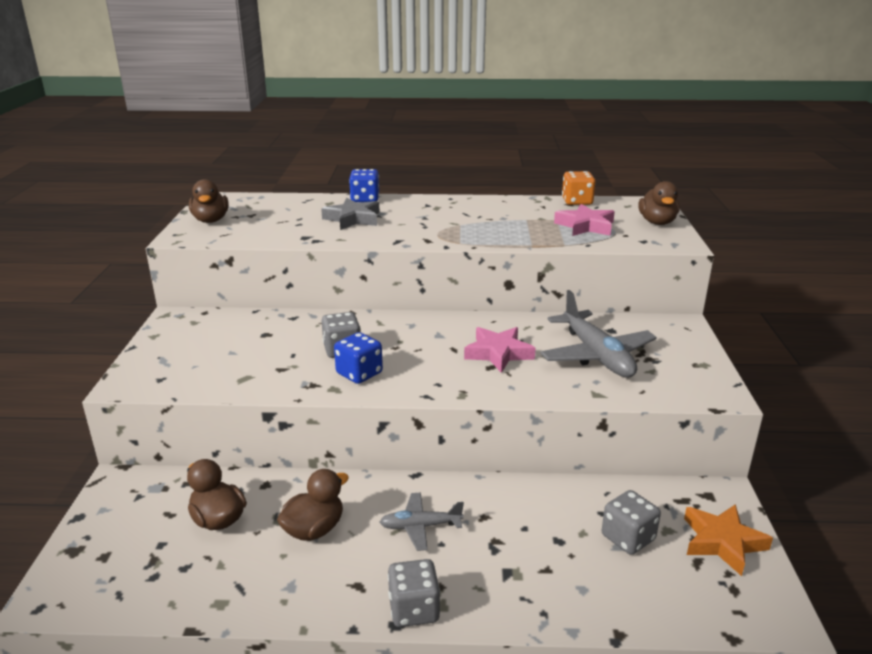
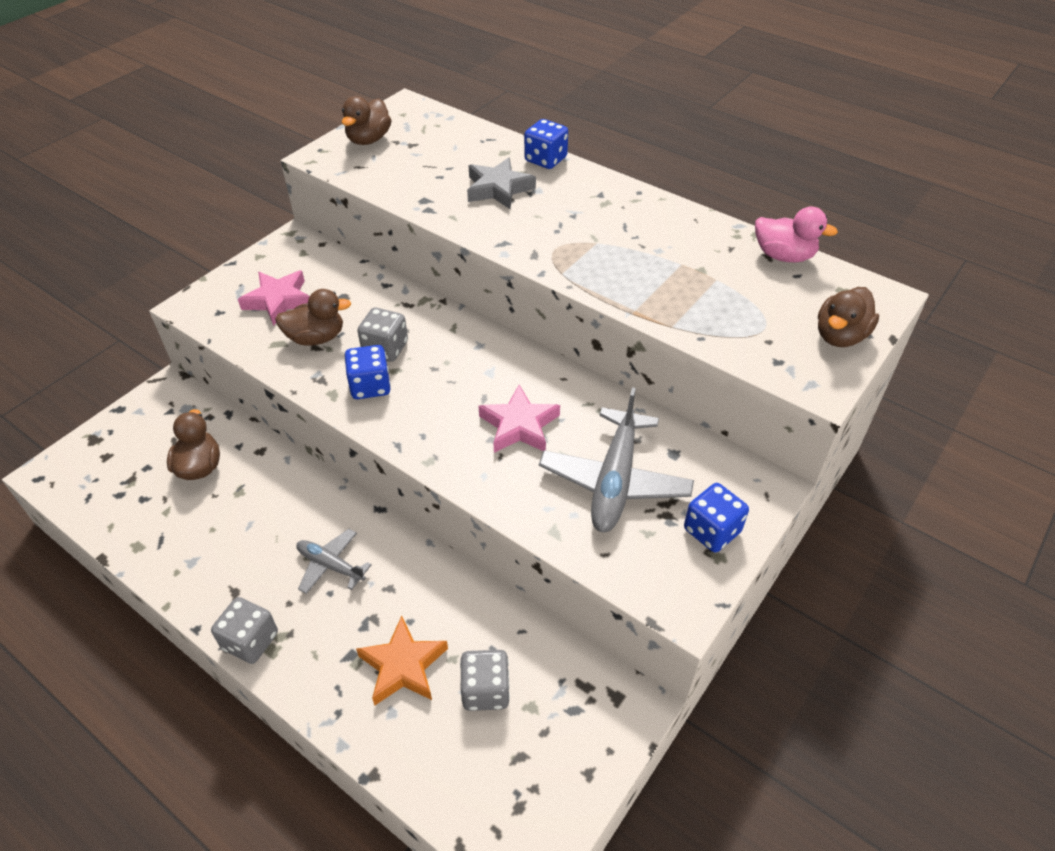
camera: 35 degrees right, 20 degrees up
(314, 529) = (253, 518): brown duck -> brown duck (316, 338)
(577, 201) = (783, 256): orange dice -> pink duck
(585, 226) = (738, 304): pink star -> pink star (278, 301)
(683, 355) = (712, 531): none -> blue dice
(722, 542) = (567, 754): orange star -> orange star (403, 666)

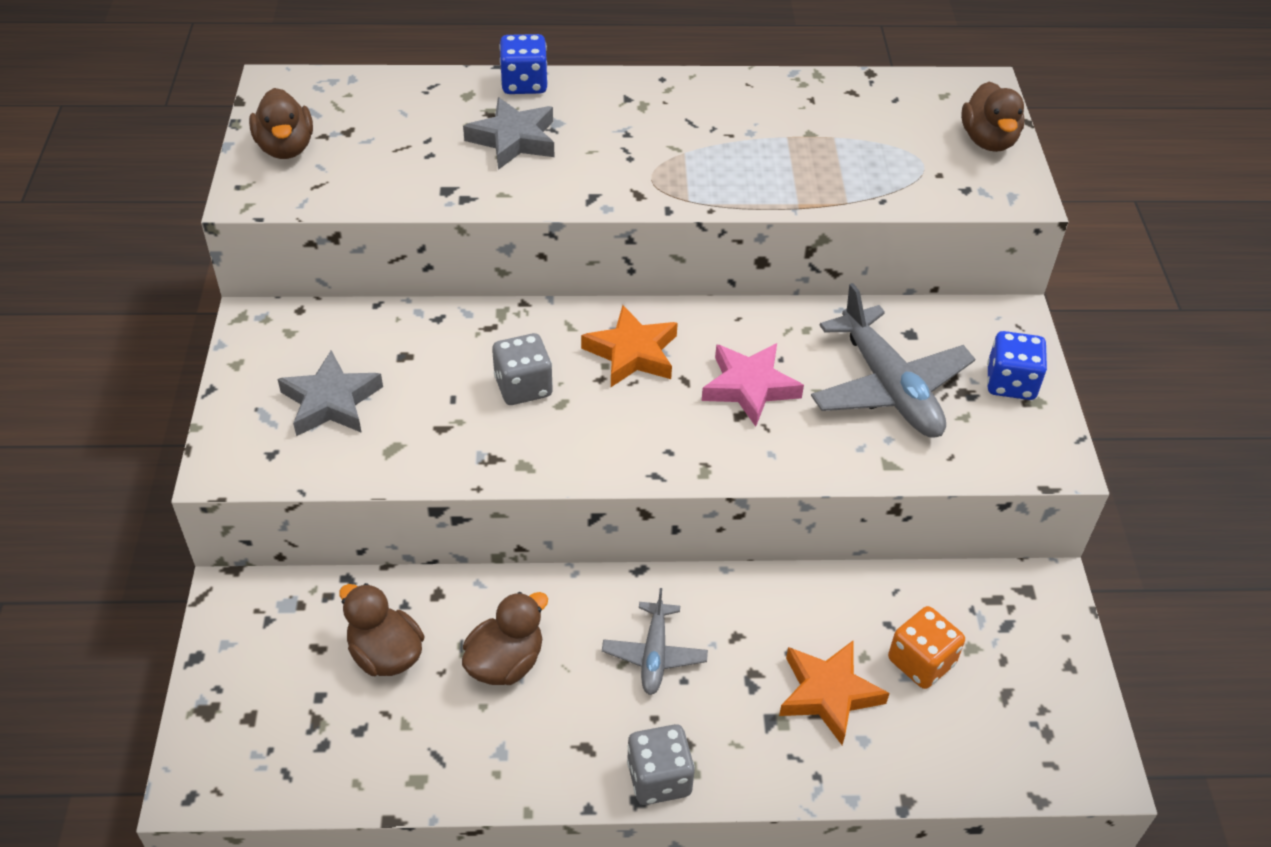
camera: 40 degrees left, 0 degrees up
(278, 301) = (331, 401): pink star -> grey star
(316, 338) = (430, 418): brown duck -> brown duck (505, 662)
(330, 565) = (654, 655): grey plane -> grey plane turned 75 degrees counterclockwise
(370, 386) = (555, 434): blue dice -> none
(471, 363) = (632, 353): none -> orange star
(486, 690) = (921, 662): grey dice -> orange dice
(783, 256) = (864, 85): pink duck -> none

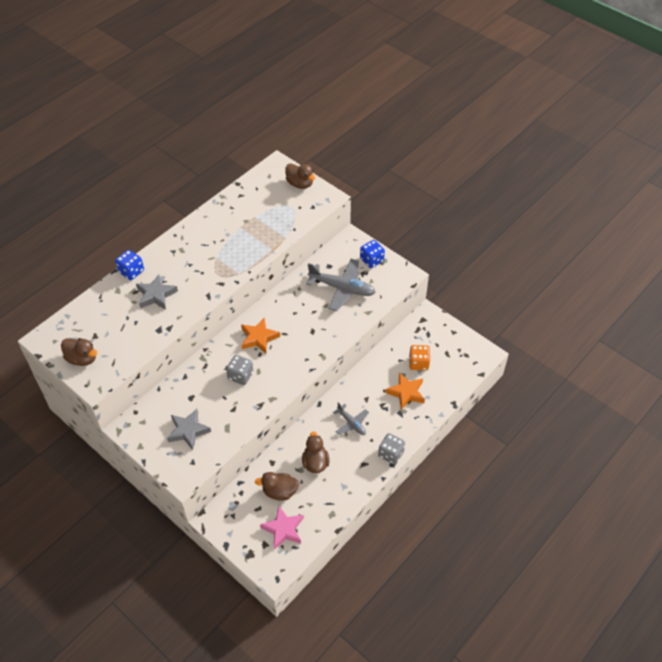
camera: 45 degrees left, 5 degrees up
(749, 387) = (305, 320): pink star -> pink star (283, 529)

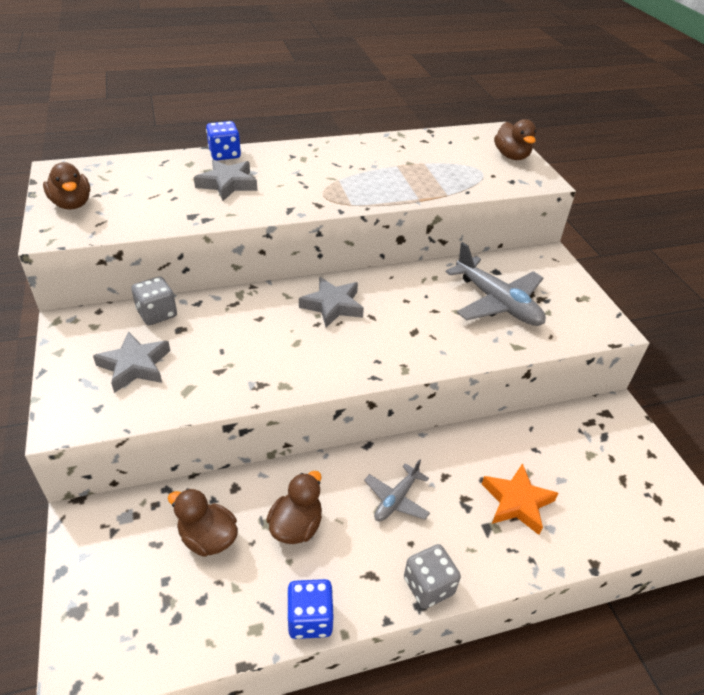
camera: 30 degrees right, 10 degrees down
(240, 376) = (268, 336): grey dice -> grey dice (157, 314)
(259, 338) = (332, 305): orange star -> grey star
(283, 529) = (161, 603): pink star -> none
(351, 423) = (396, 499): grey plane -> grey plane turned 45 degrees clockwise
(372, 260) = (565, 290): blue dice -> blue dice (310, 618)
(418, 363) = (564, 469): orange dice -> none

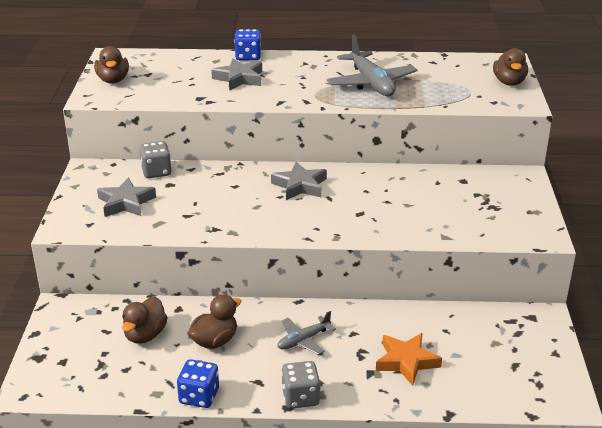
camera: 20 degrees right, 10 degrees down
(208, 538) = (145, 335): brown duck -> brown duck turned 120 degrees counterclockwise
(497, 302) = (448, 203): grey plane -> grey plane (371, 83)

